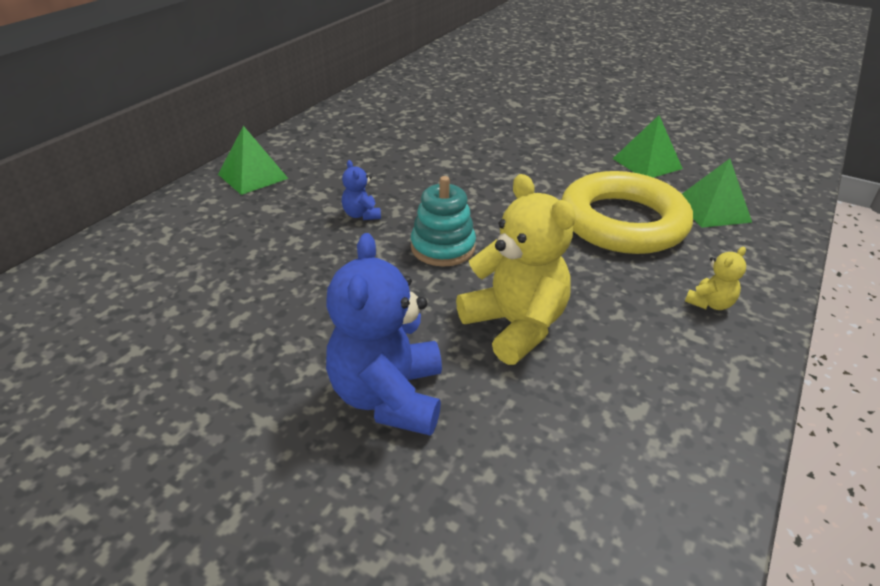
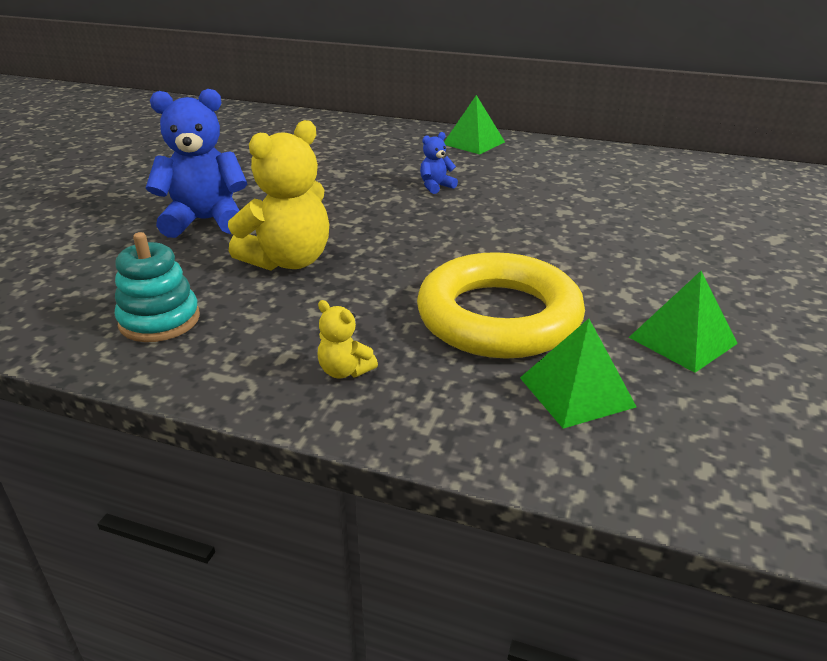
camera: 80 degrees right, 5 degrees down
(443, 247) = (398, 223): turquoise stacking toy -> turquoise stacking toy (159, 320)

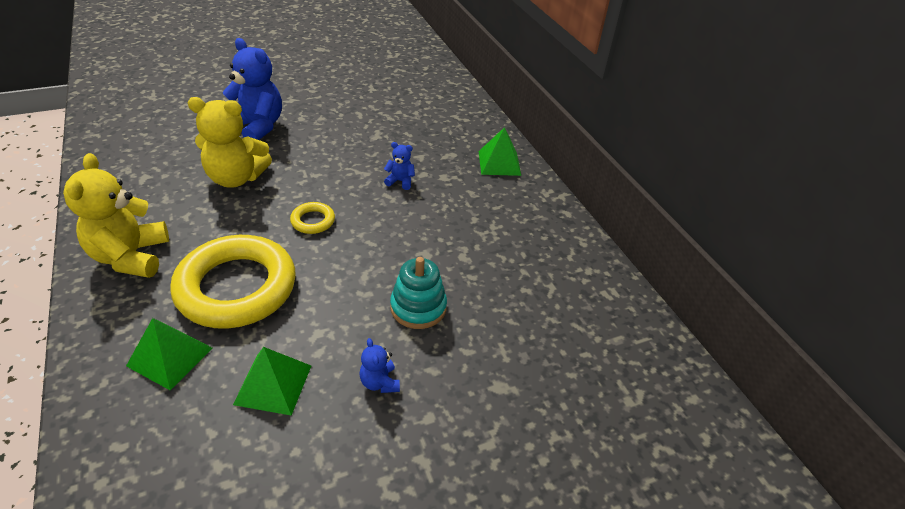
camera: 45 degrees right, 10 degrees up
(159, 320) = (137, 173): turquoise stacking toy -> turquoise stacking toy (418, 307)
(344, 371) = (131, 257): yellow teddy bear -> yellow teddy bear, size x2.17
(438, 244) = (313, 221): none -> yellow ring
(726, 286) = (380, 382): none -> blue teddy bear

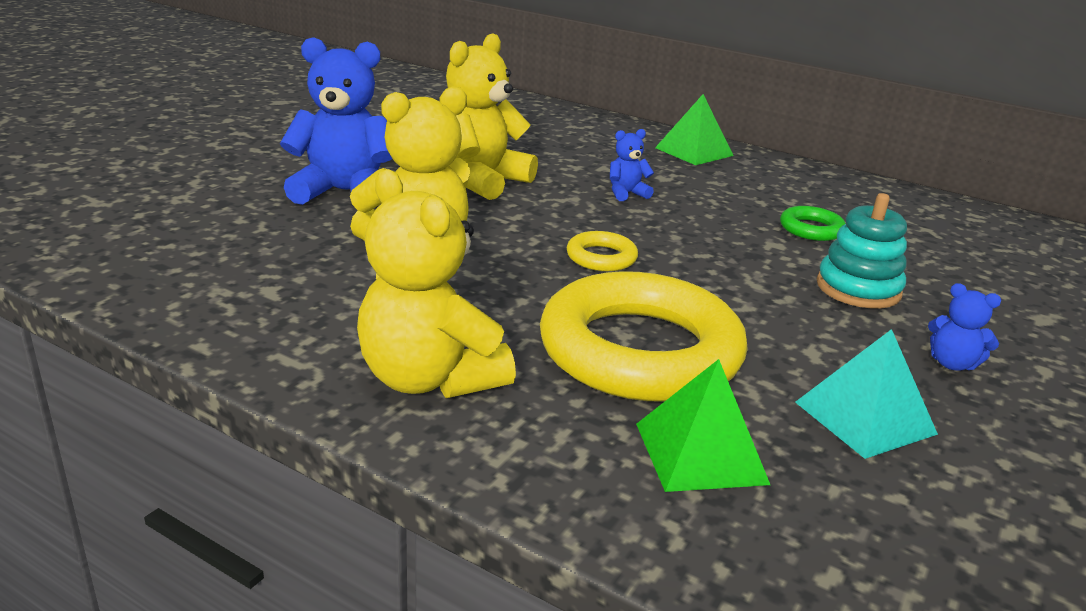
camera: 35 degrees left, 15 degrees down
(273, 384) = (864, 418): green pyramid -> turquoise pyramid
(335, 143) = (482, 181): none -> yellow teddy bear
(468, 253) = (811, 229): none -> green ring

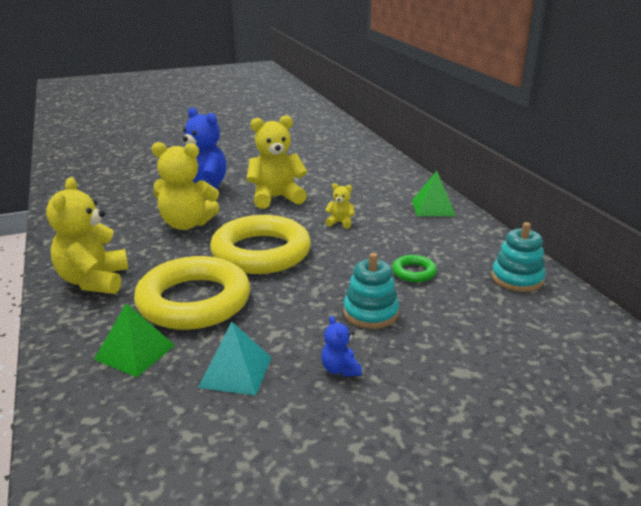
camera: 40 degrees right, 0 degrees up
(601, 257) = (261, 252): yellow ring -> yellow ring, size x2.38
(626, 193) = (340, 223): blue teddy bear -> yellow teddy bear
(908, 207) = (517, 278): none -> turquoise stacking toy

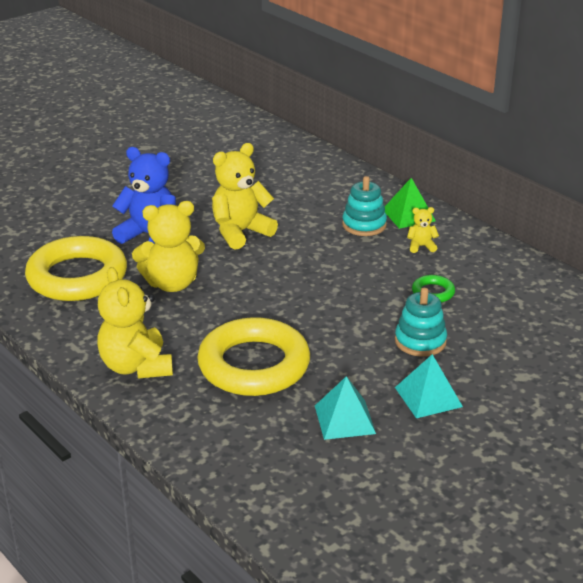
camera: 20 degrees left, 5 degrees up
(135, 352) = (243, 423): green pyramid -> none
(261, 252) = (276, 301): yellow ring -> yellow ring (77, 277)
(340, 223) = (329, 251): yellow teddy bear -> yellow teddy bear (421, 246)
(340, 369) = (428, 397): blue teddy bear -> turquoise pyramid
(517, 278) = (524, 280): turquoise stacking toy -> turquoise stacking toy (364, 225)

